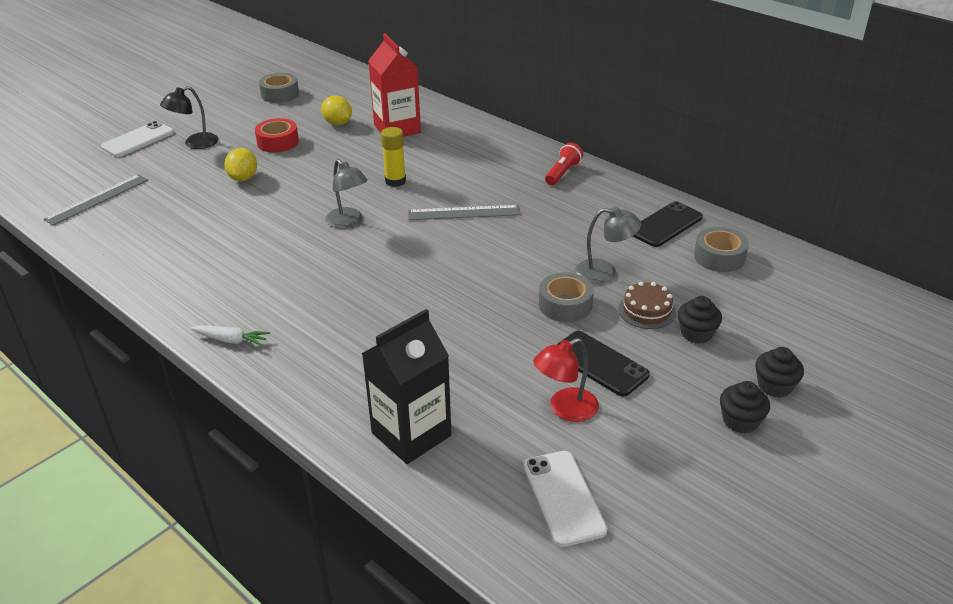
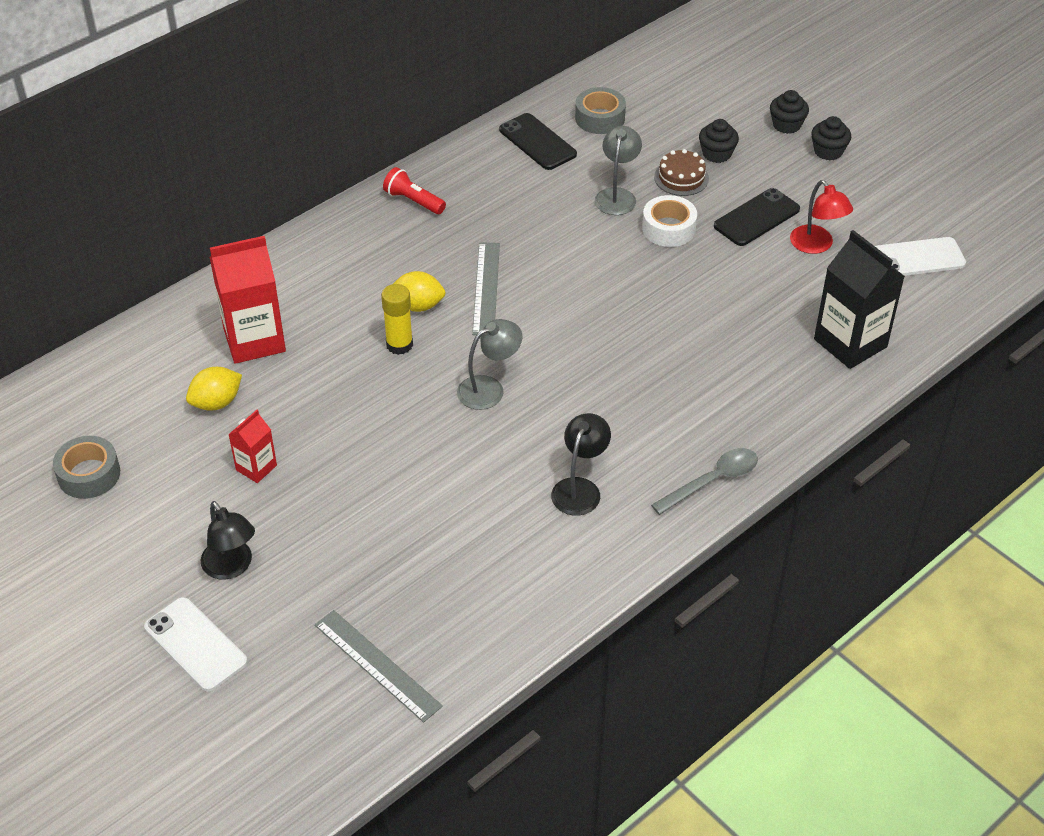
camera: 85 degrees left, 10 degrees up
(231, 340) = (712, 481): white carrot -> grey spoon
(235, 270) = (580, 488): none -> black lamp
(243, 178) = (354, 499): yellow lemon -> yellow lemon (418, 306)
(278, 142) = (256, 467): red tape -> red carton
(565, 305) = (668, 228): grey tape -> white tape

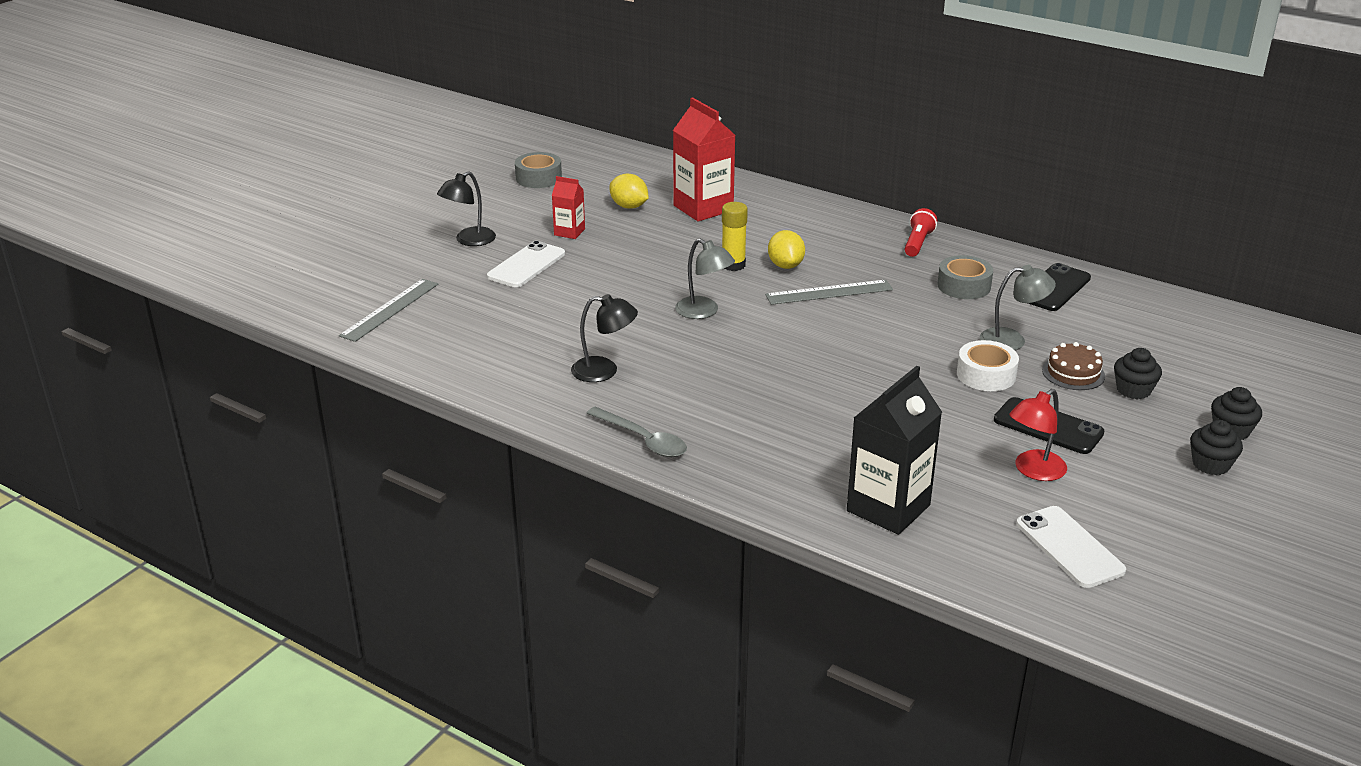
camera: 75 degrees right, 15 degrees down
(195, 644) = (395, 241): white phone -> white phone (526, 265)
(600, 118) = (1125, 315): grey tape -> grey tape (964, 286)

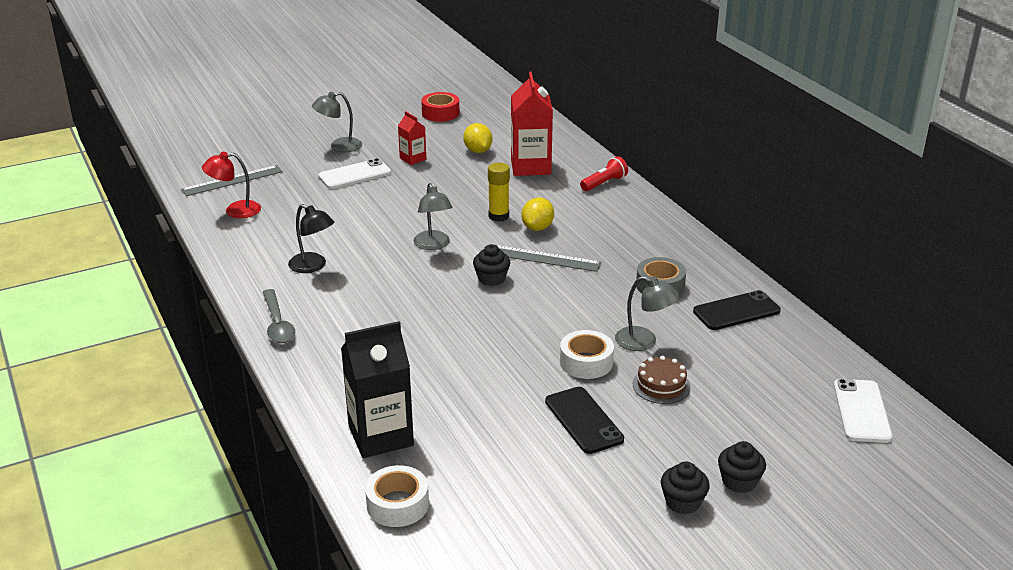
camera: 30 degrees right, 0 degrees up
(469, 240) = (339, 146): black lamp -> grey lamp
(538, 178) = (440, 113): grey tape -> red tape
(918, 243) = (666, 240): red flashlight -> red flashlight (604, 183)
(984, 563) = (397, 504): none -> white tape
(1033, 471) = (526, 450): red lamp -> red lamp (235, 210)
(1069, 547) = (477, 520): white phone -> white phone (861, 411)
(1133, 390) = (695, 417): black cupcake -> black cupcake (491, 279)

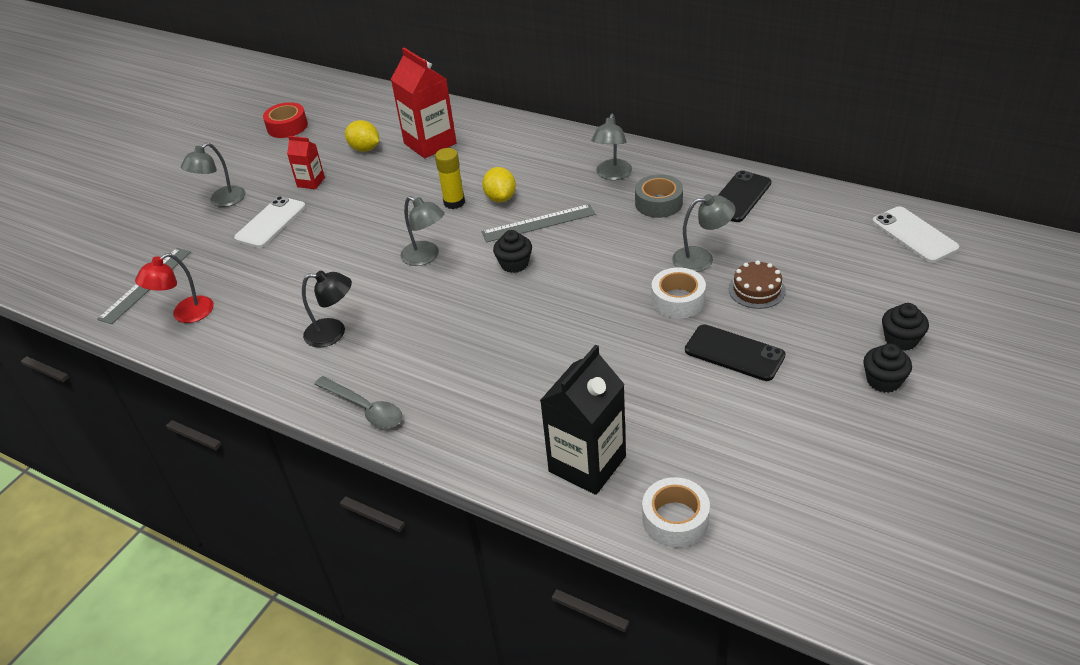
camera: 30 degrees left, 10 degrees up
(604, 183) = (511, 132): red flashlight -> none
(647, 249) = (612, 175): none -> grey lamp

